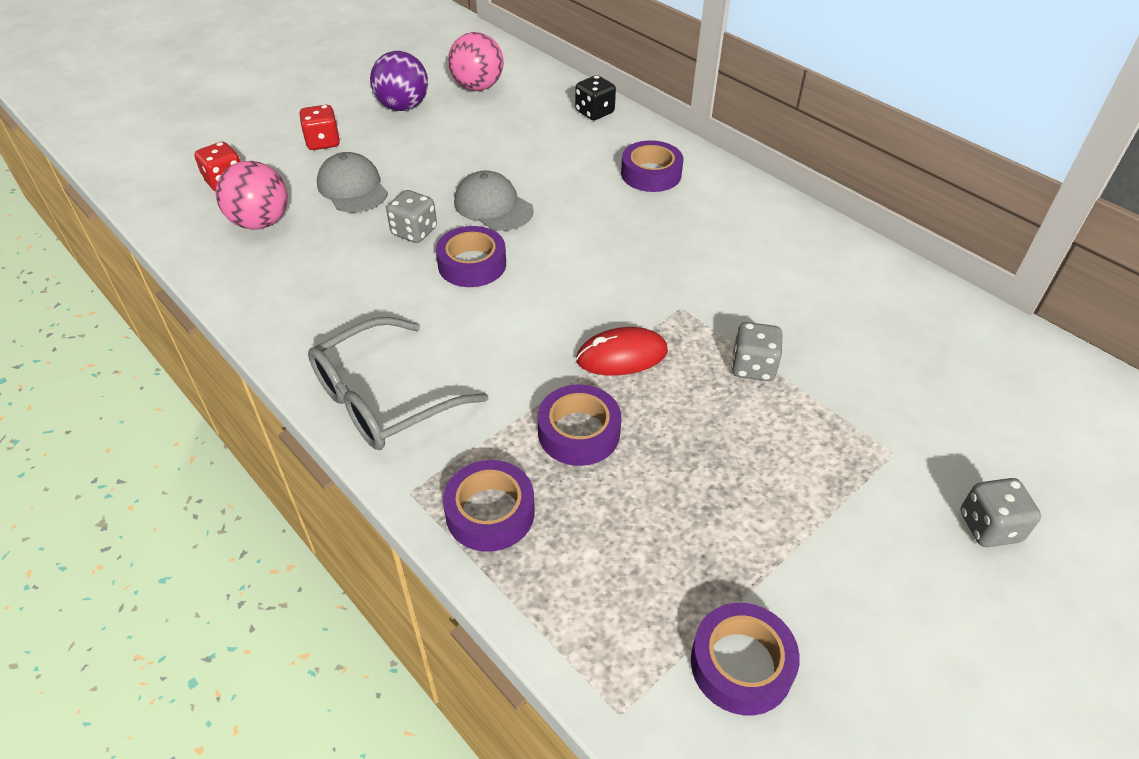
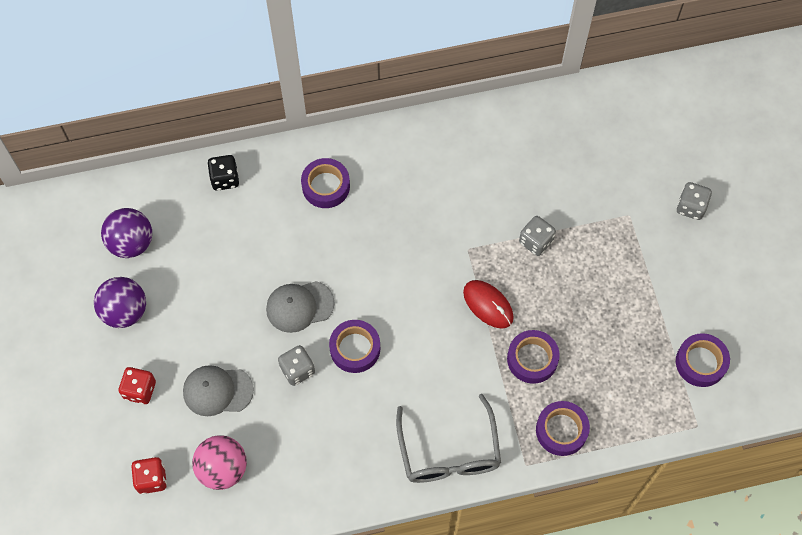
camera: 60 degrees left, 20 degrees up
(477, 87) = (131, 243): pink ball -> purple ball
(622, 356) = (488, 305): red mouse -> red mouse turned 60 degrees counterclockwise

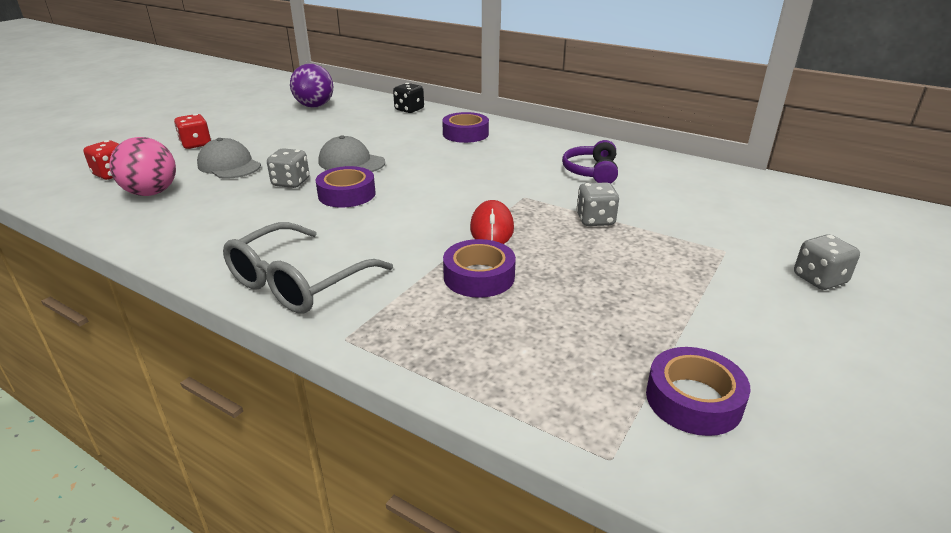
camera: 45 degrees right, 35 degrees down
(125, 311) = (258, 121): purple ball -> none
(476, 174) = (591, 172): none -> purple headphones
(561, 430) = (425, 339): purple tape -> none

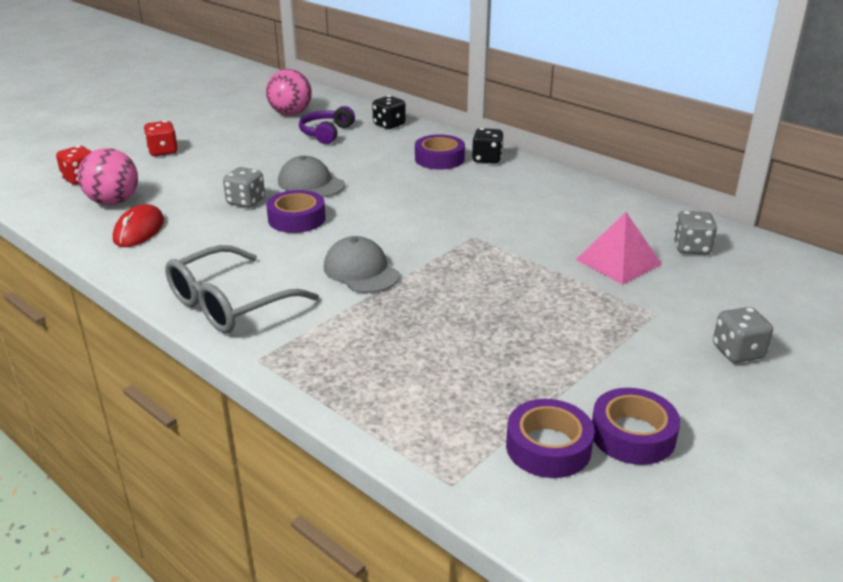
camera: 10 degrees right, 0 degrees up
(229, 165) = (191, 178): grey cap -> grey cap (361, 271)
(314, 106) = (290, 114): purple ball -> pink ball
(479, 276) = (397, 315): purple tape -> purple tape (632, 435)
(492, 228) = (428, 267): red mouse -> red mouse (139, 230)
(508, 131) = (487, 159): none -> black dice
(591, 172) = (557, 214): purple headphones -> purple headphones (326, 133)
(595, 220) = (536, 268): grey dice -> grey dice (691, 248)
(667, 208) = (618, 262): none -> pink pyramid

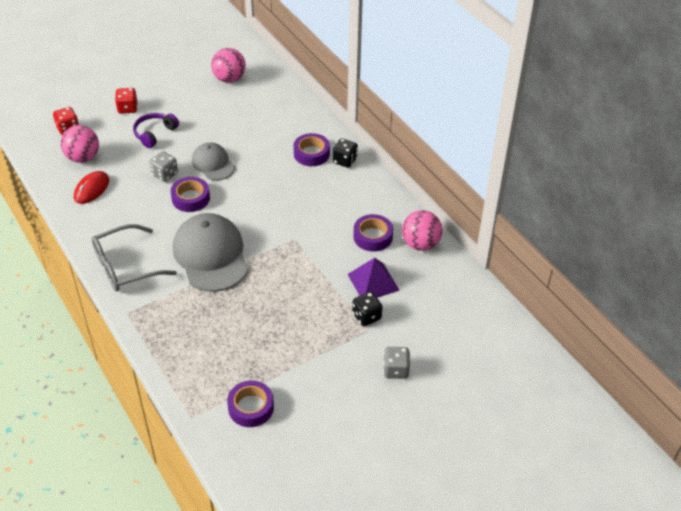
camera: 15 degrees right, 15 degrees up
(326, 133) = (245, 108): purple headphones -> purple headphones (154, 133)
(361, 271) = (211, 255): grey cap -> grey cap, size x1.75
(389, 125) = (294, 106): black dice -> black dice (366, 316)
(618, 262) = (373, 282): pink pyramid -> purple pyramid
(632, 435) = (299, 411): purple tape -> purple tape (373, 237)
(648, 216) = (420, 244): none -> pink ball
(691, 248) = (428, 280): grey dice -> none

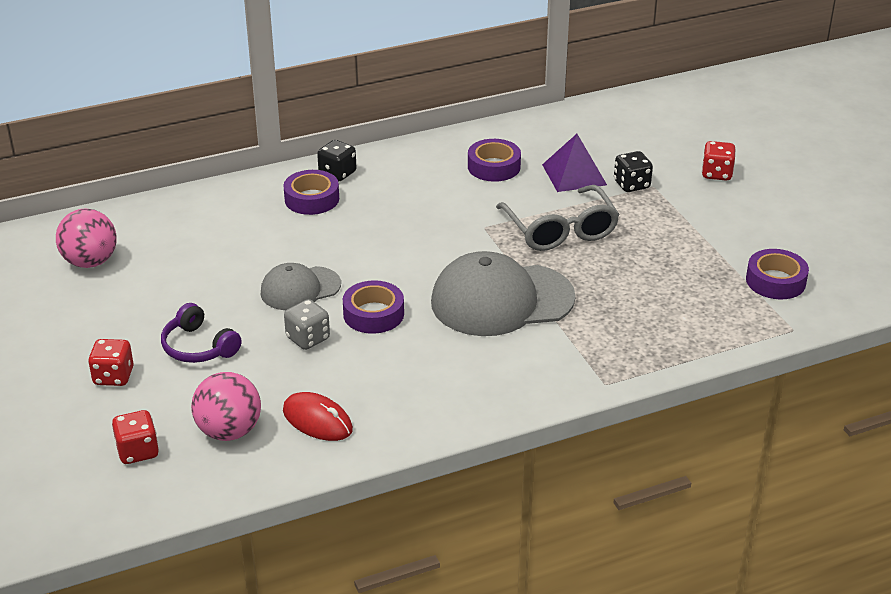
camera: 80 degrees left, 10 degrees down
(125, 266) = (509, 383): grey glasses -> grey glasses (560, 230)
(395, 370) = (716, 174): grey dice -> red dice
(420, 244) = (514, 135): pink ball -> none

